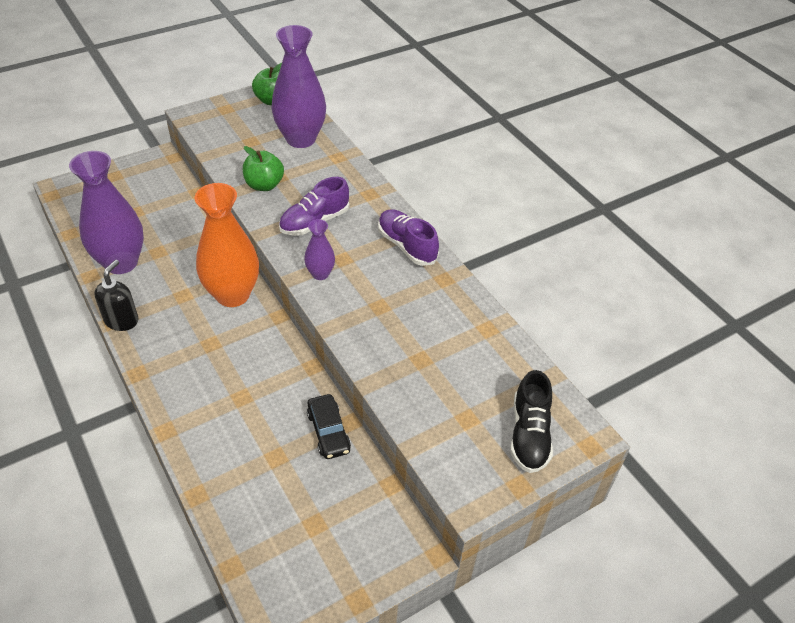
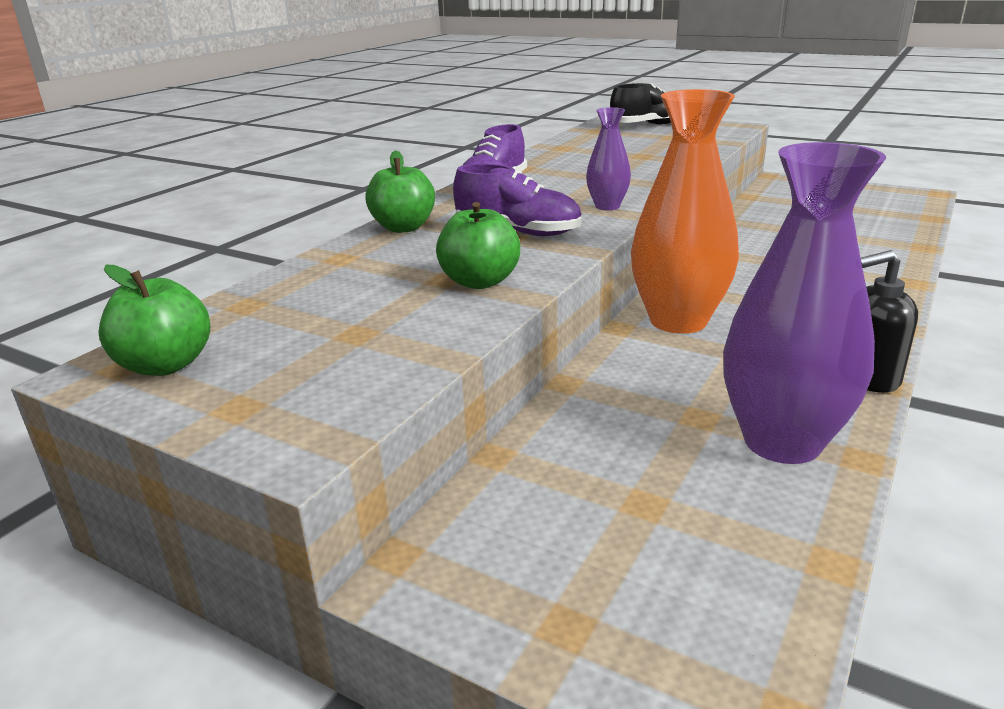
camera: 115 degrees left, 20 degrees down
(301, 139) = (308, 295): purple vase -> none
(328, 432) = (750, 223): black car -> none
(362, 187) = (403, 228): none -> green apple

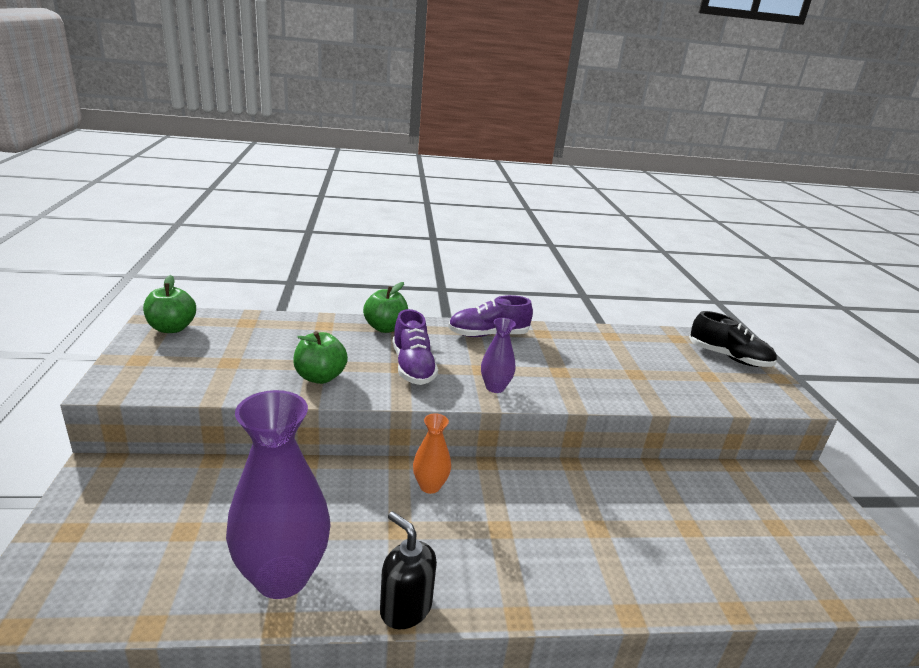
camera: 50 degrees right, 0 degrees up
(678, 321) = (430, 486): orange vase -> orange vase, size x0.48

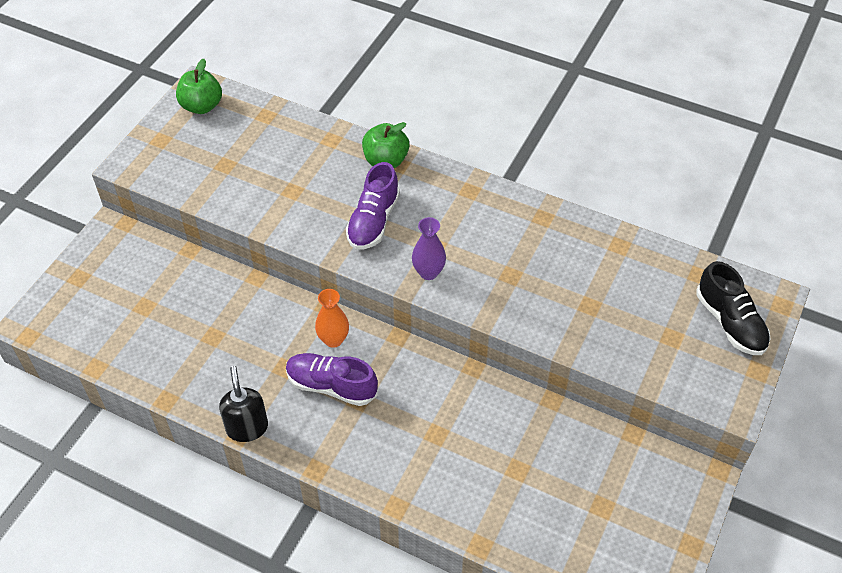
camera: 35 degrees right, 25 degrees up
(282, 576) = (185, 369): purple vase -> none
(320, 377) = (286, 207): green apple -> none
(488, 334) = (481, 201): purple shoe -> purple shoe (331, 386)

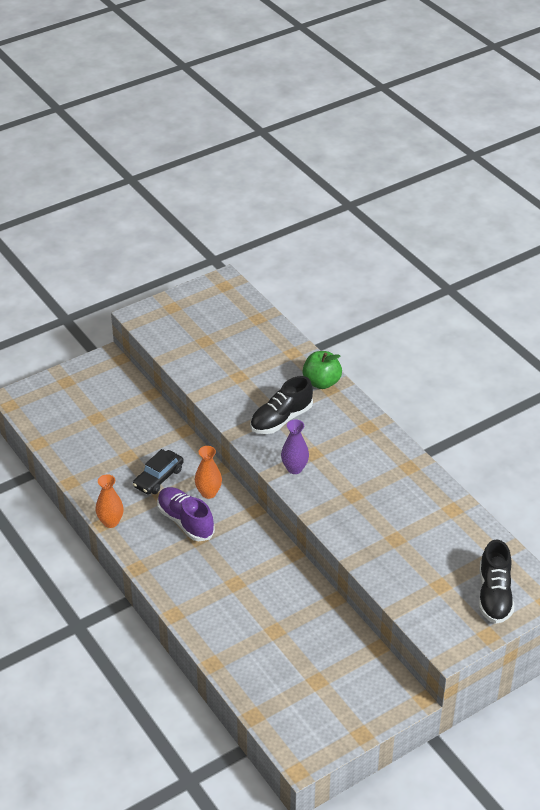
camera: 30 degrees right, 10 degrees down
(202, 106) = (217, 295): green apple -> none
(247, 427) = (110, 522): black soap dispenser -> orange vase
(265, 347) = (158, 478): none -> black car
(373, 221) = (281, 419): purple shoe -> black shoe

